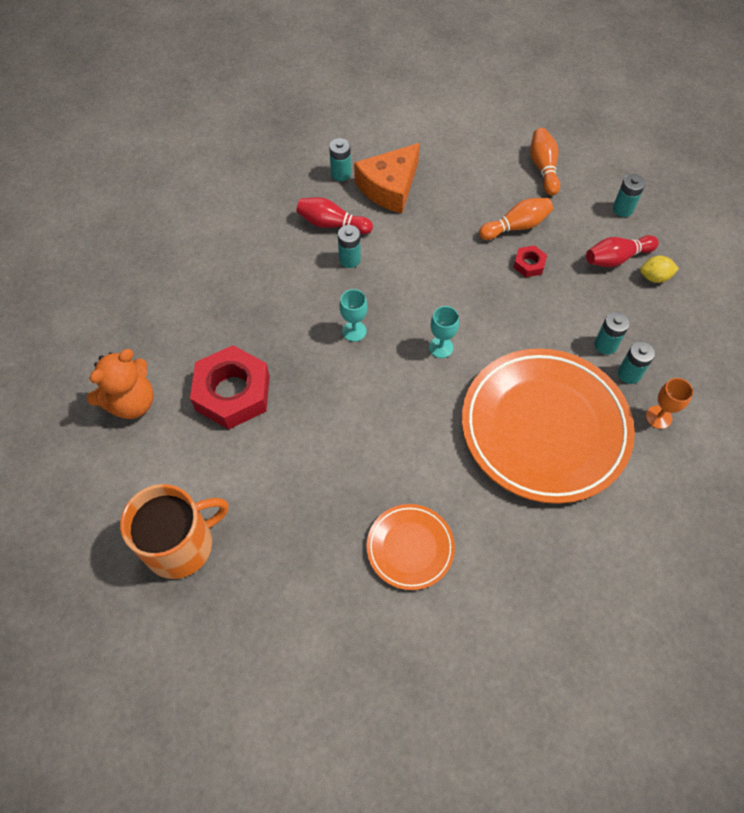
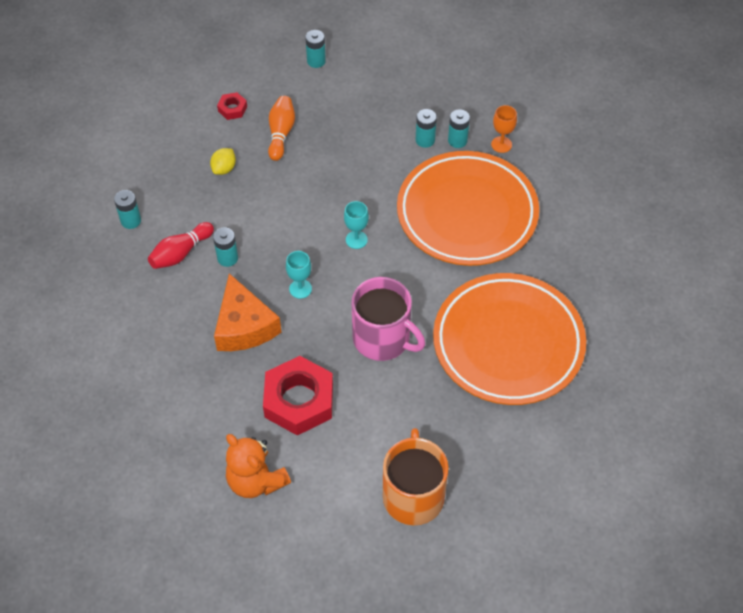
camera: 60 degrees left, 5 degrees down
(131, 402) = (256, 480): orange teddy bear -> orange teddy bear turned 150 degrees clockwise
(342, 427) = (383, 338): none -> pink mug
(389, 187) = (174, 194): orange cheese -> orange cheese (244, 326)
(410, 548) = (508, 343): orange plate -> orange plate, size x2.08
(529, 264) = (322, 145): red nut -> red nut (232, 109)
(543, 168) = (238, 85): orange bowling pin -> none
(616, 258) = (357, 91): red bowling pin -> none
(654, 277) = (389, 79): yellow lemon -> yellow lemon (224, 169)

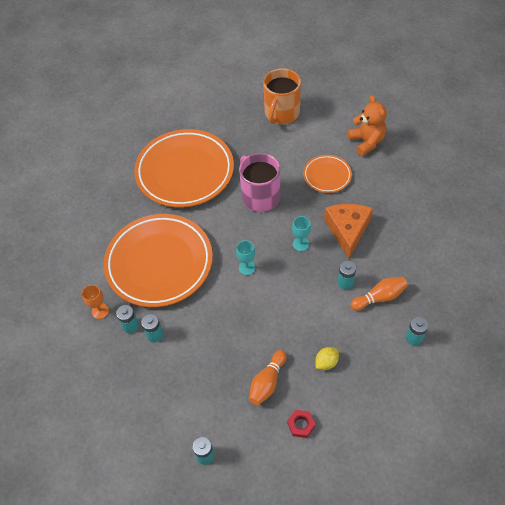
camera: 155 degrees left, 0 degrees up
(181, 253) = (379, 297): red bowling pin -> orange bowling pin
(299, 400) = (327, 176): red nut -> orange plate

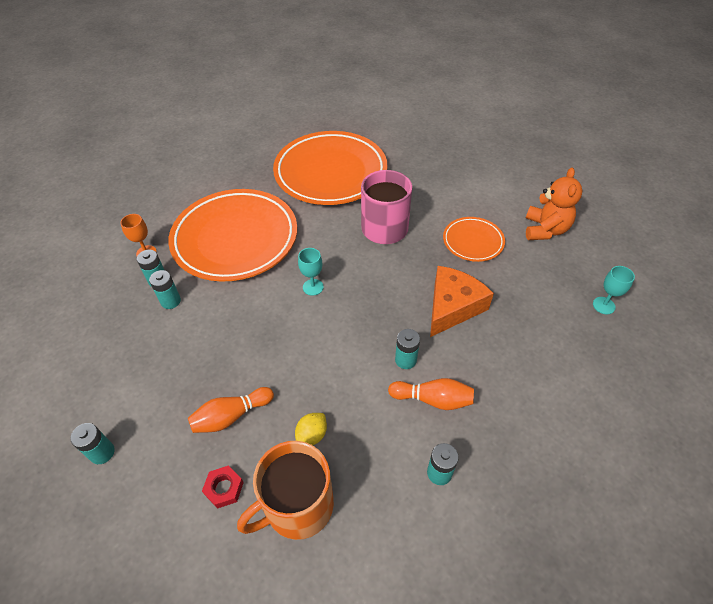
camera: 30 degrees right, 5 degrees down
(281, 113) = (470, 164): orange mug -> orange mug (297, 506)
(300, 244) = (388, 293): turquoise goblet -> turquoise goblet (603, 305)
(326, 362) = (312, 435): yellow lemon -> yellow lemon turned 45 degrees counterclockwise

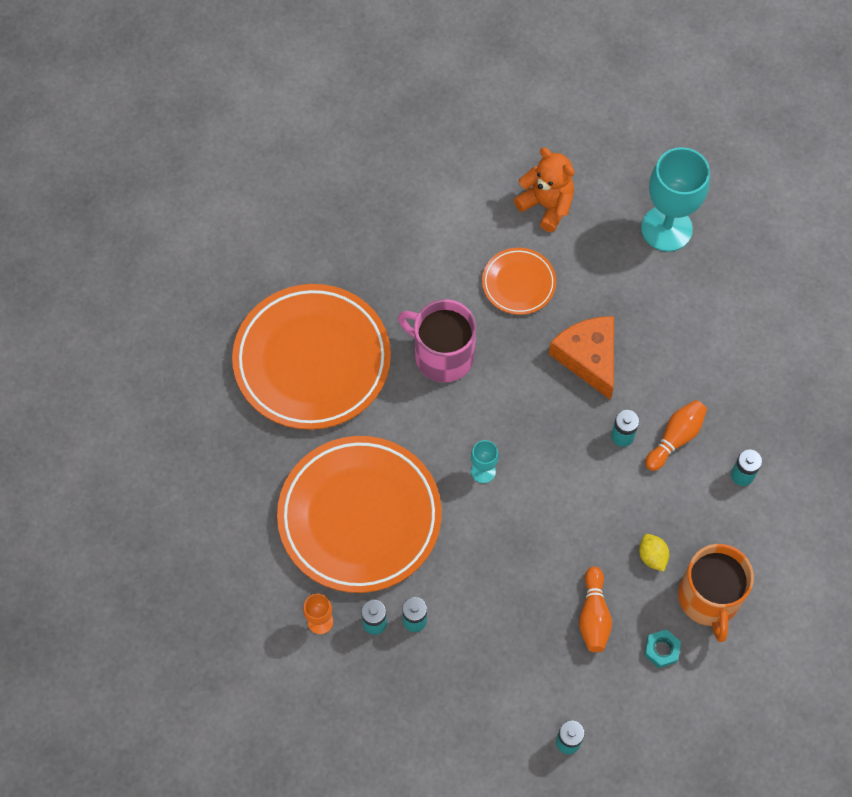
camera: 60 degrees left, 15 degrees up
(224, 488) = (661, 650): red nut -> turquoise nut
(603, 305) = (666, 228): turquoise goblet -> turquoise goblet, size x2.19

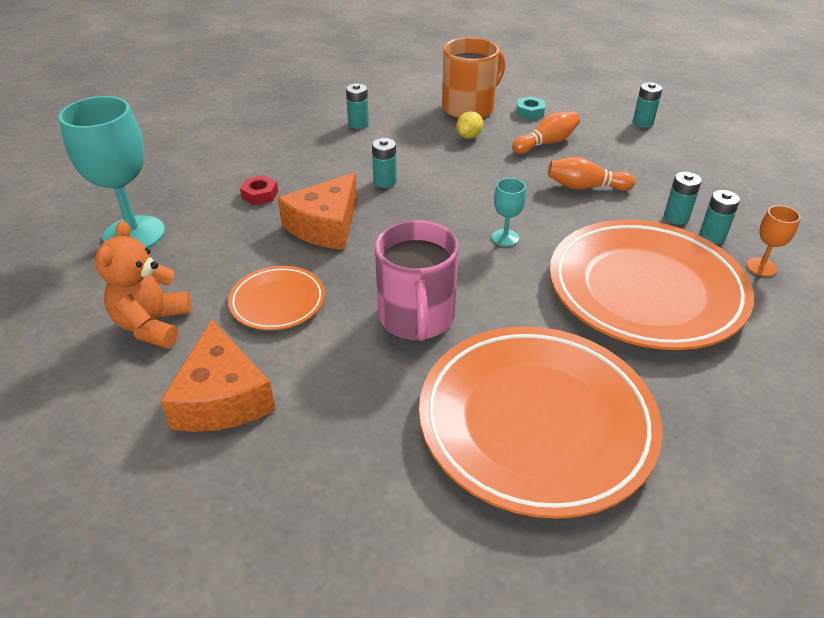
camera: 125 degrees left, 25 degrees down
(452, 217) = (222, 397): none -> orange cheese
(667, 334) = (260, 194): none -> red nut
(675, 438) = (359, 158): orange bowling pin -> orange bowling pin (585, 187)

